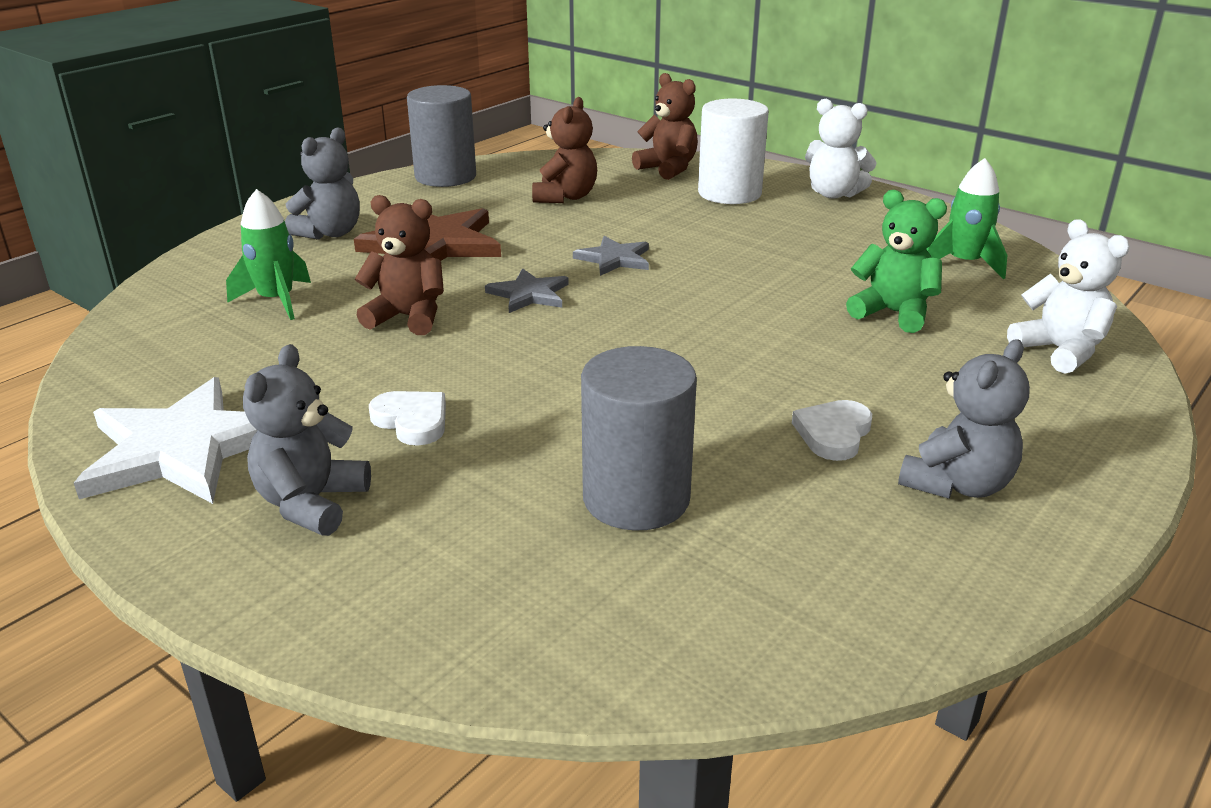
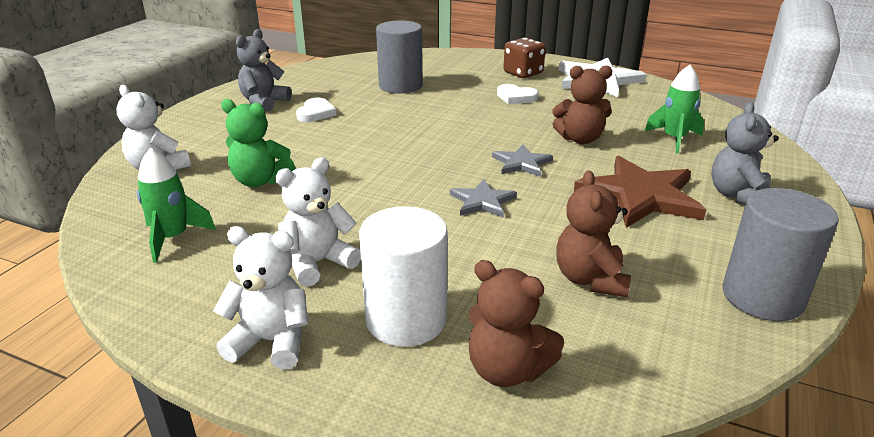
camera: 165 degrees right, 0 degrees up
(311, 503) = (523, 73): grey teddy bear -> brown dice
(803, 230) = (318, 263): none -> white teddy bear

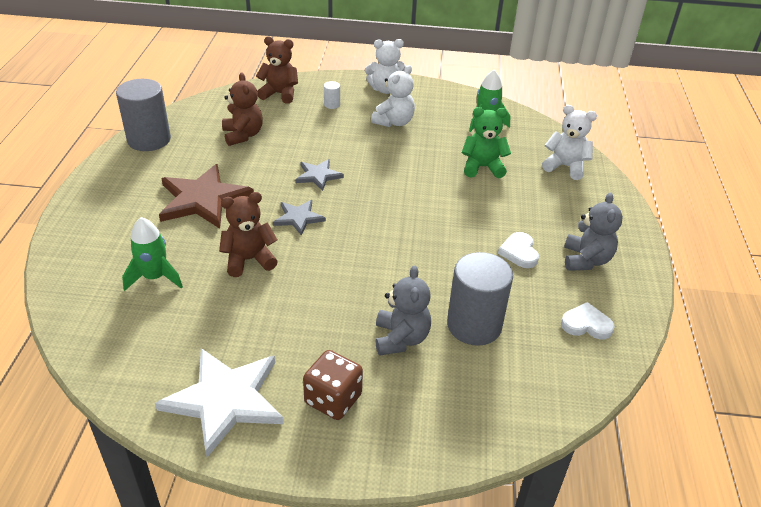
camera: 160 degrees right, 10 degrees up
(406, 320) = (332, 105): white cylinder -> white cylinder, size x0.42
(516, 97) = (327, 327): white heart -> white heart (586, 324)
(738, 196) = (126, 212): grey teddy bear -> grey teddy bear (401, 339)

